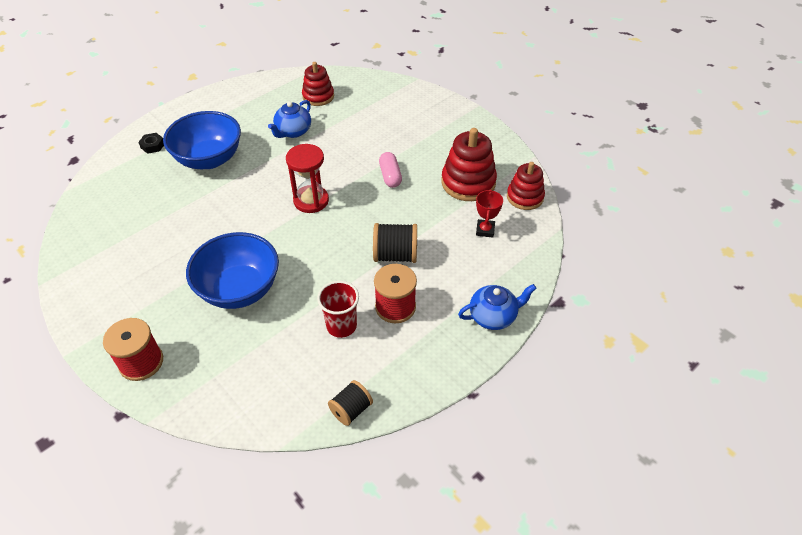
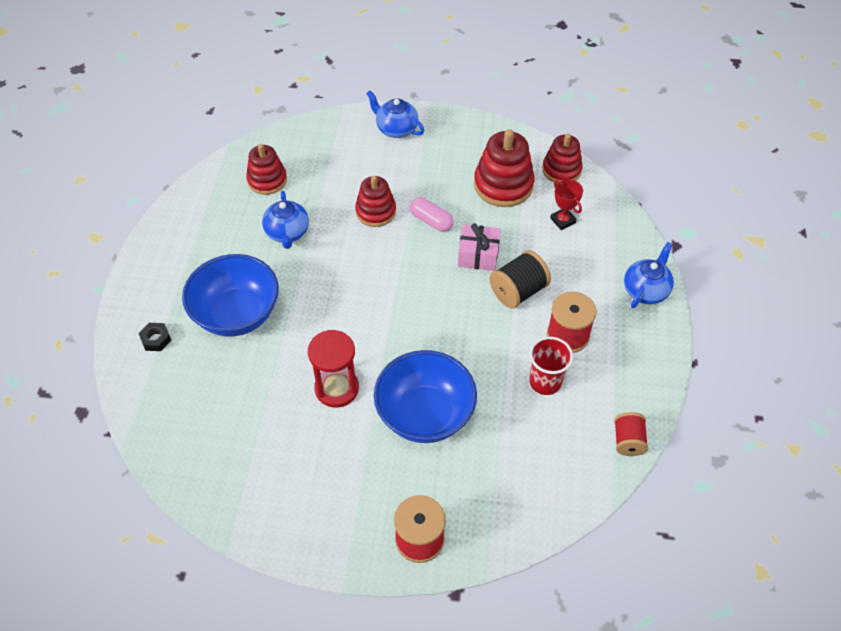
camera: 40 degrees left, 5 degrees up
(311, 201) = (388, 290): red hourglass -> red hourglass (336, 388)
(351, 410) = (628, 441): black spool -> red spool
(361, 150) = (375, 211): none -> red stacking toy
(396, 215) = (478, 255): none -> pink gift
(435, 109) = (396, 129): none -> blue teapot

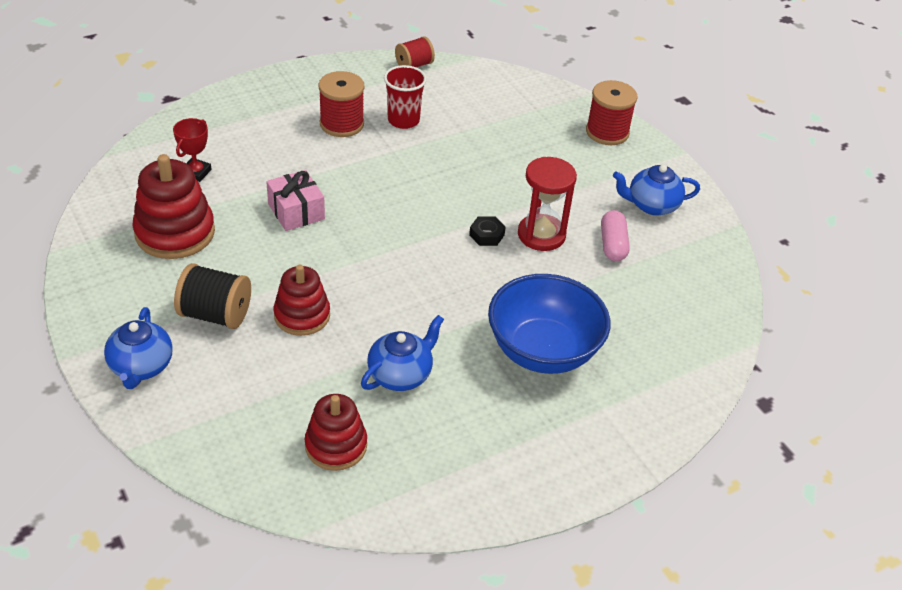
camera: 130 degrees left, 10 degrees down
(156, 339) = (638, 398): black nut -> black nut (486, 235)
(425, 414) = (506, 172): blue bowl -> none
(431, 221) = (277, 265): pink capsule -> pink capsule (612, 245)
(518, 291) = (318, 169): black spool -> black spool (215, 314)
(561, 170) = (115, 199): red stacking toy -> none
(645, 290) = (246, 97): blue teapot -> blue teapot (651, 205)

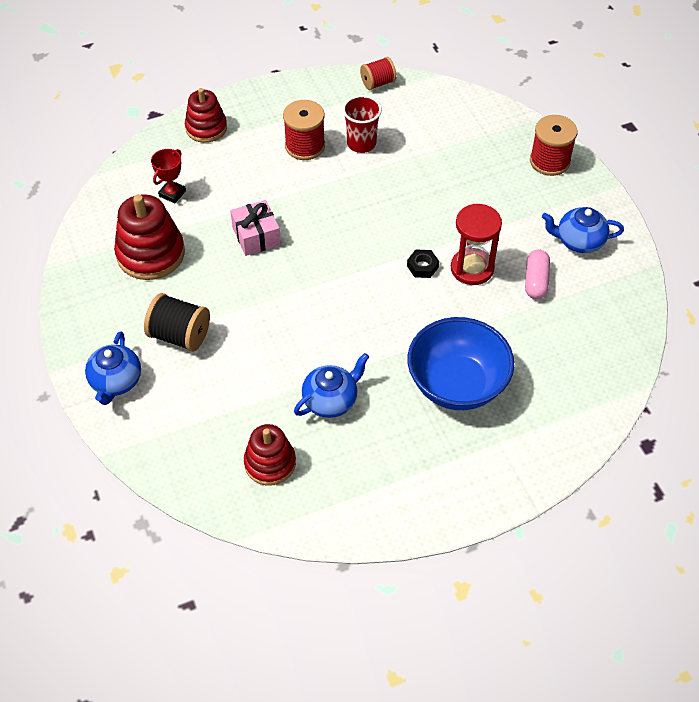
camera: 10 degrees right, 10 degrees up
(302, 315) = (252, 340): red stacking toy -> red stacking toy (206, 128)

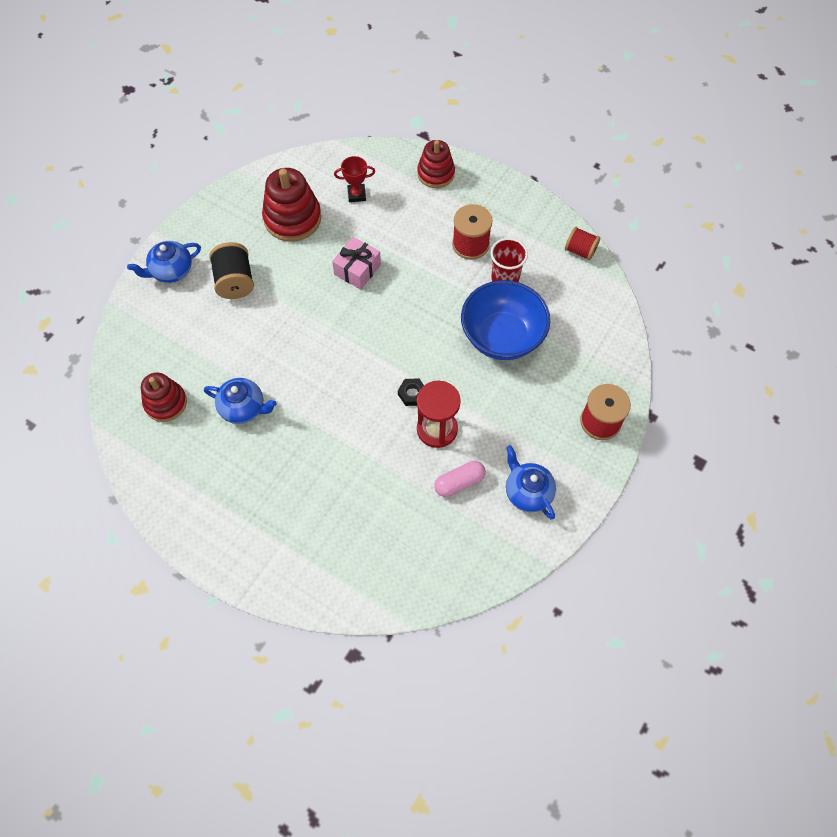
camera: 55 degrees right, 10 degrees up
(457, 384) = (315, 483): blue bowl -> blue bowl (502, 337)

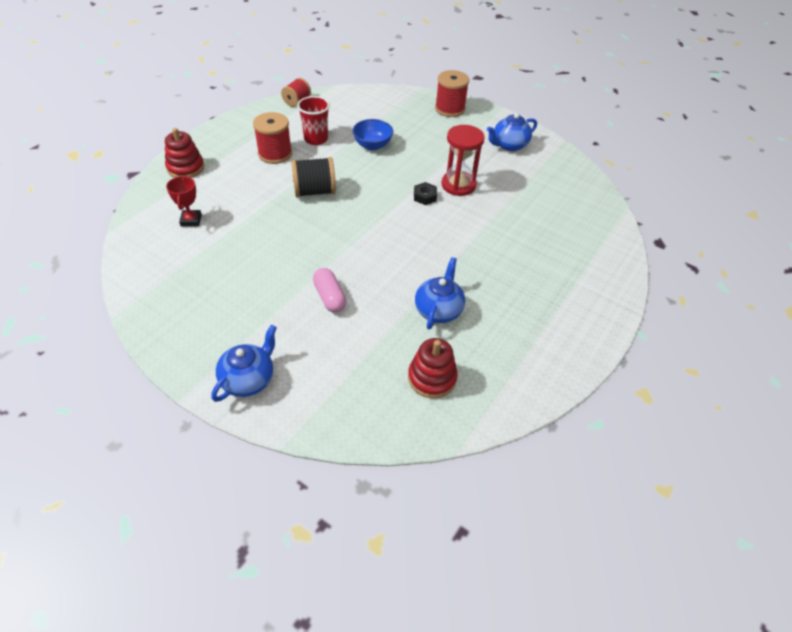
camera: 90 degrees left, 15 degrees down
(171, 271) = (249, 379): blue teapot -> blue teapot turned 120 degrees counterclockwise
(235, 281) = (278, 318): black spool -> black spool (314, 191)
(292, 218) = (205, 269): red stacking toy -> none
(357, 270) = (285, 223): pink gift -> none
(459, 482) = (505, 177): pink capsule -> pink capsule (329, 297)
(502, 337) = (372, 145): blue bowl -> blue bowl, size x0.56

